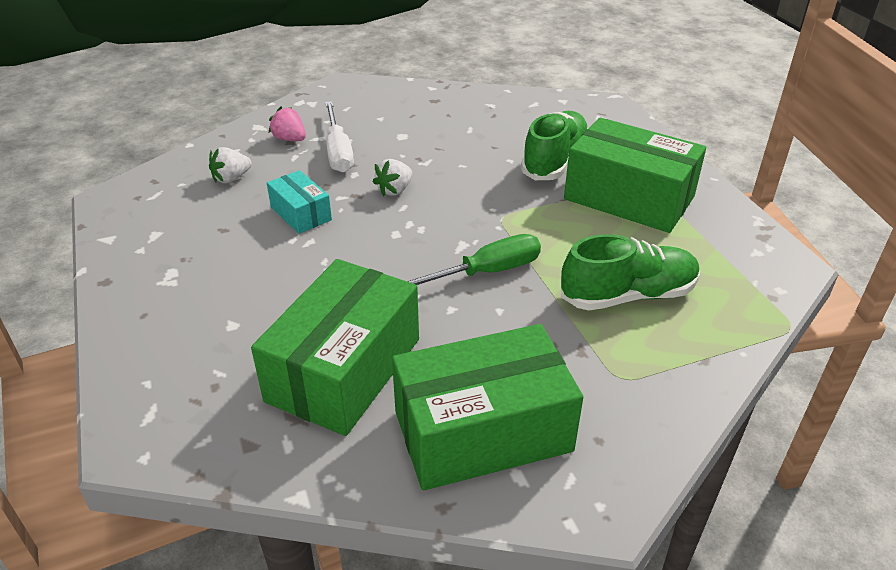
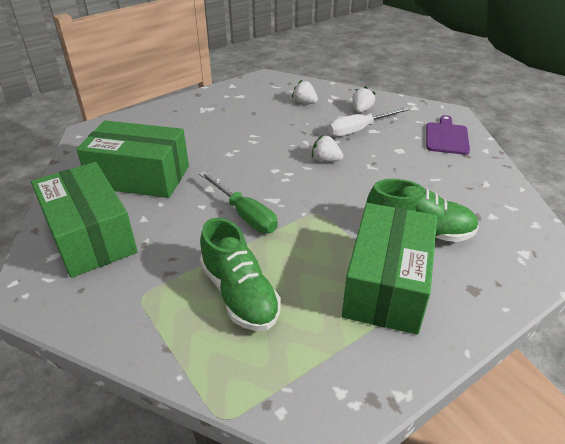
camera: 75 degrees right, 0 degrees up
(290, 139) = (361, 110): pink strawberry -> white strawberry
(301, 214) = (280, 132): turquoise box -> none
(393, 101) = (446, 137): none -> purple cutting board

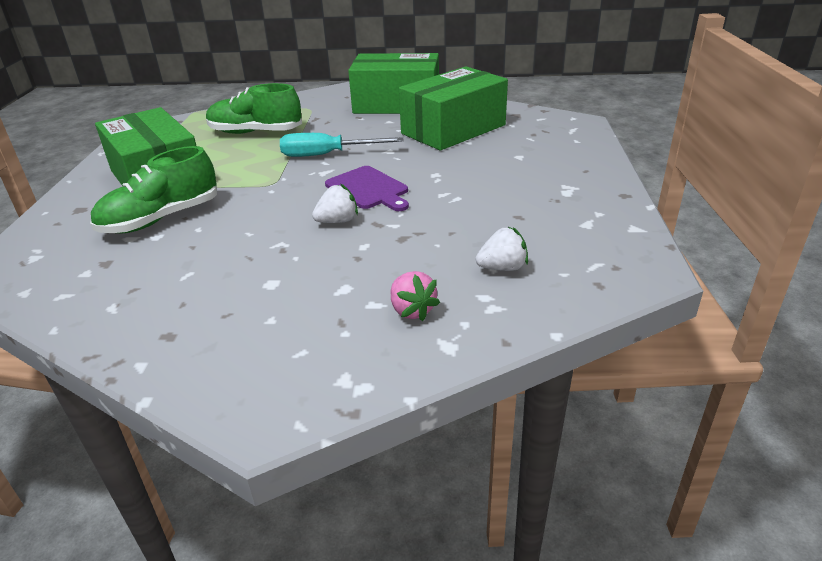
camera: 130 degrees right, 5 degrees down
(244, 214) = (327, 155): green screwdriver -> turquoise screwdriver
(359, 130) = (362, 277): white screwdriver -> none
(361, 110) = (412, 310): white strawberry -> pink strawberry
(446, 137) = (224, 349): purple cutting board -> purple cutting board (368, 189)

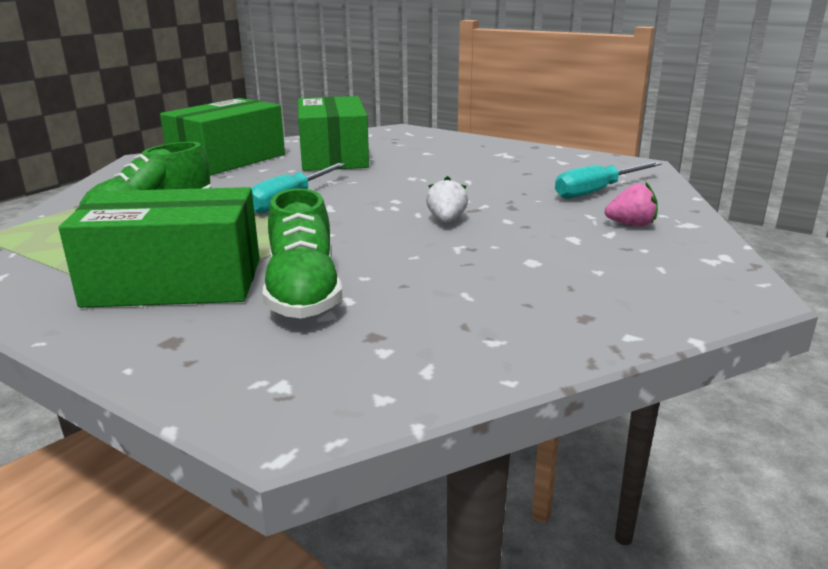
camera: 60 degrees left, 10 degrees down
(368, 189) = (400, 200): purple cutting board -> none
(502, 268) = (597, 191): white strawberry -> turquoise screwdriver

